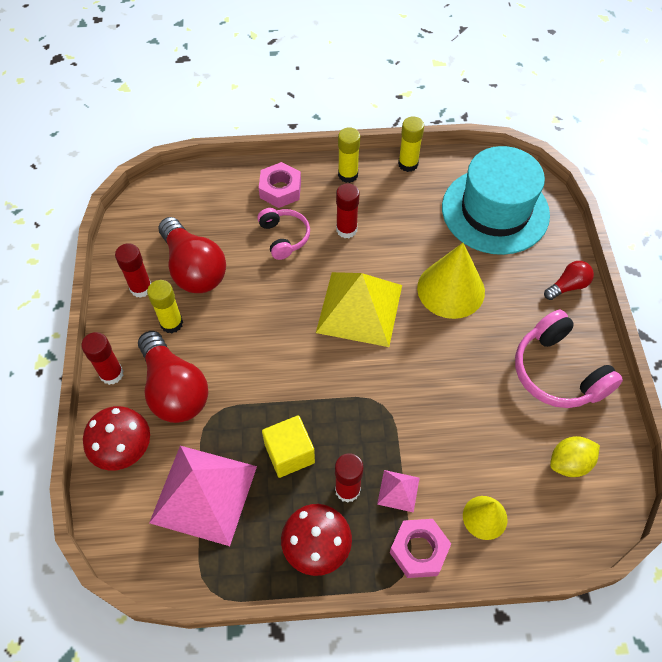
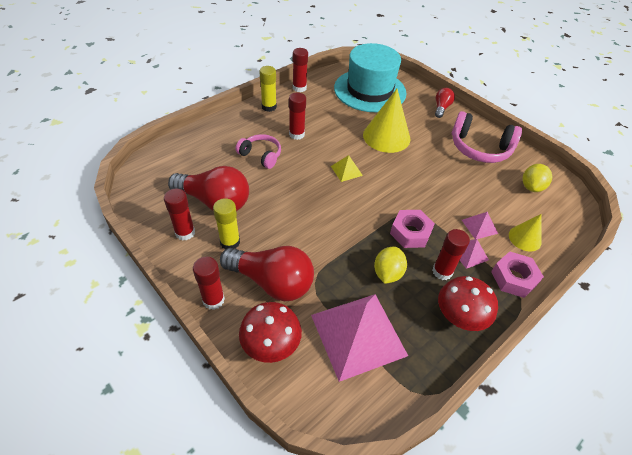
camera: 40 degrees left, 10 degrees down
(280, 190) = (233, 132): pink nut -> pink nut (410, 233)
(289, 453) = (387, 273): yellow cube -> yellow lemon
(359, 308) = (346, 170): yellow pyramid -> yellow pyramid, size x0.44
(408, 164) = (299, 88): yellow glue stick -> red glue stick
(445, 468) = (479, 226): none -> pink pyramid

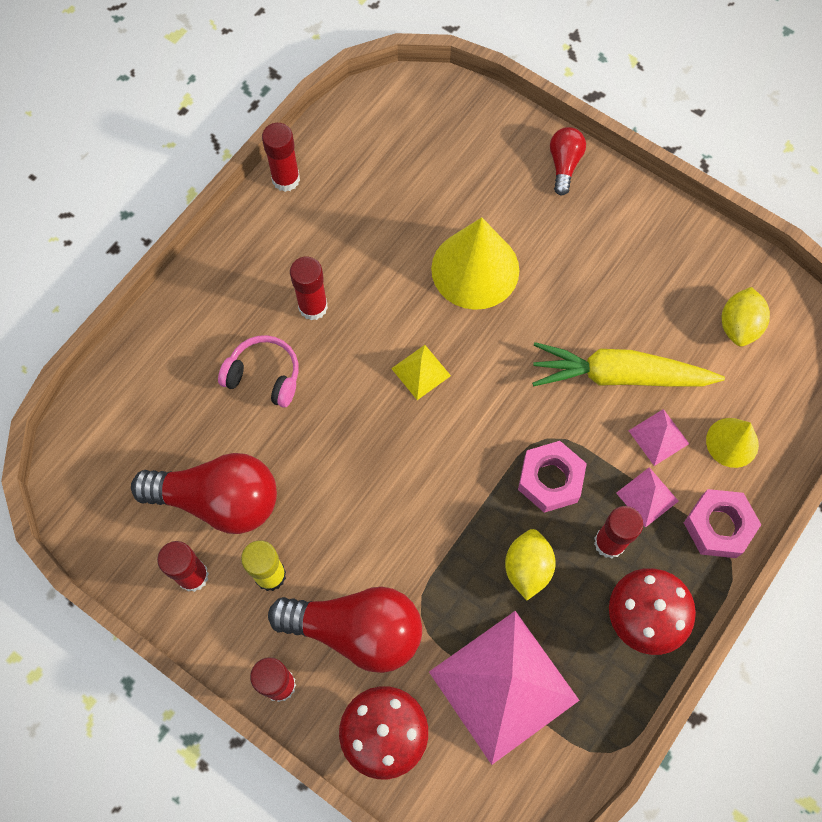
camera: 10 degrees left, 20 degrees up
(269, 107) = (242, 248): yellow glue stick -> none
(370, 90) = (422, 150): turquoise hat -> none
(459, 194) = (619, 375): none -> yellow carrot
(479, 148) = (644, 254): pink headphones -> none

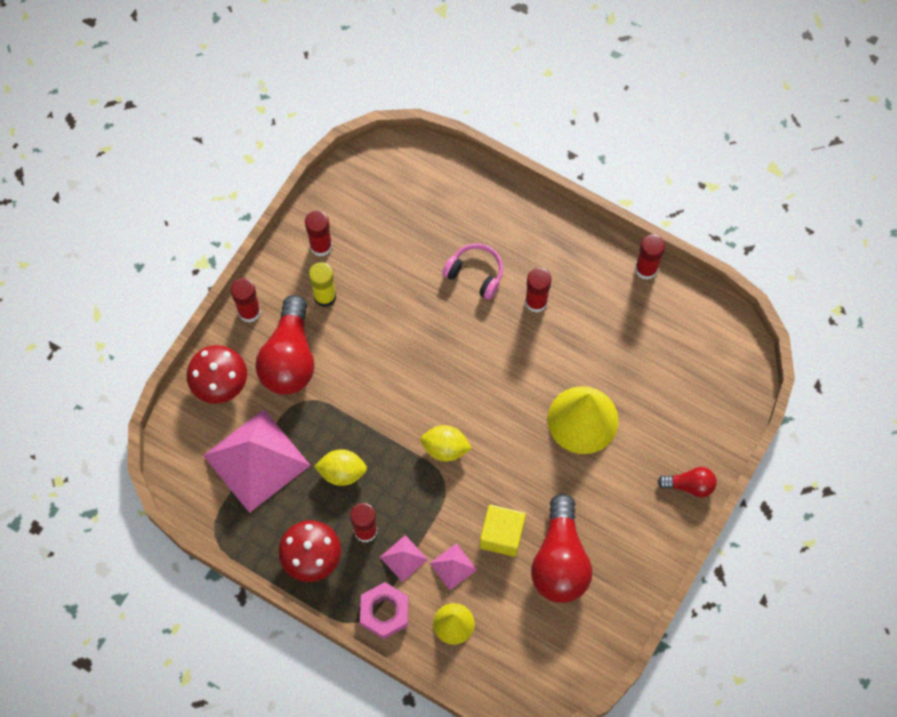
camera: 85 degrees right, 0 degrees up
(218, 500) = (377, 255): red light bulb -> red light bulb (560, 560)
(264, 376) = (475, 274): pink headphones -> pink headphones turned 75 degrees counterclockwise
(421, 372) = (490, 385): yellow pyramid -> none
(550, 480) = (411, 486): pink nut -> none
(619, 375) = (502, 535): yellow carrot -> yellow cube
(738, 326) = (555, 630): yellow lemon -> yellow lemon (445, 448)

